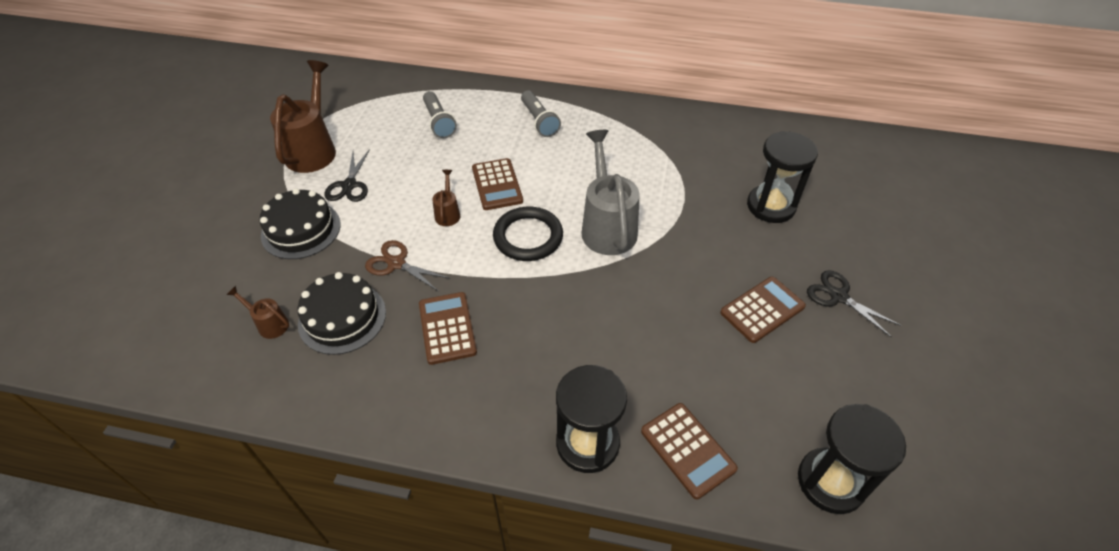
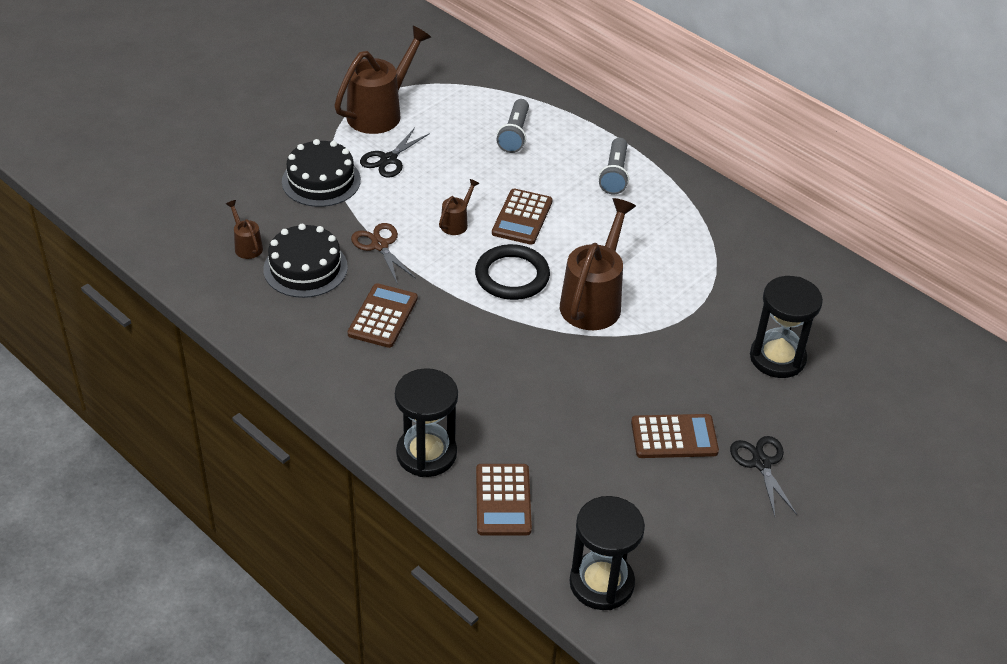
camera: 30 degrees right, 5 degrees down
(607, 226) = (594, 301): grey watering can -> brown watering can

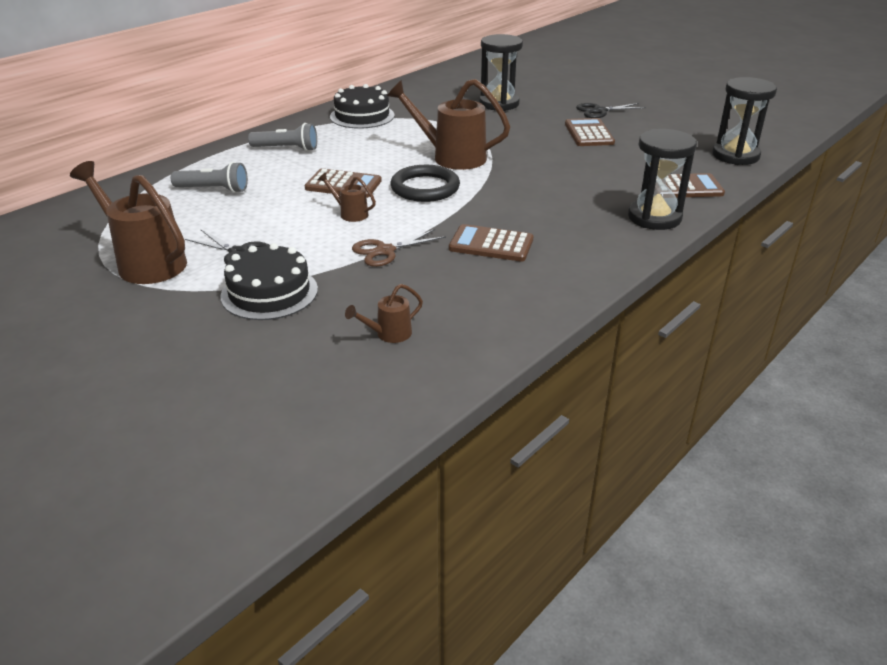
camera: 90 degrees left, 10 degrees down
(305, 268) = (424, 292): black cake -> black cake (362, 116)

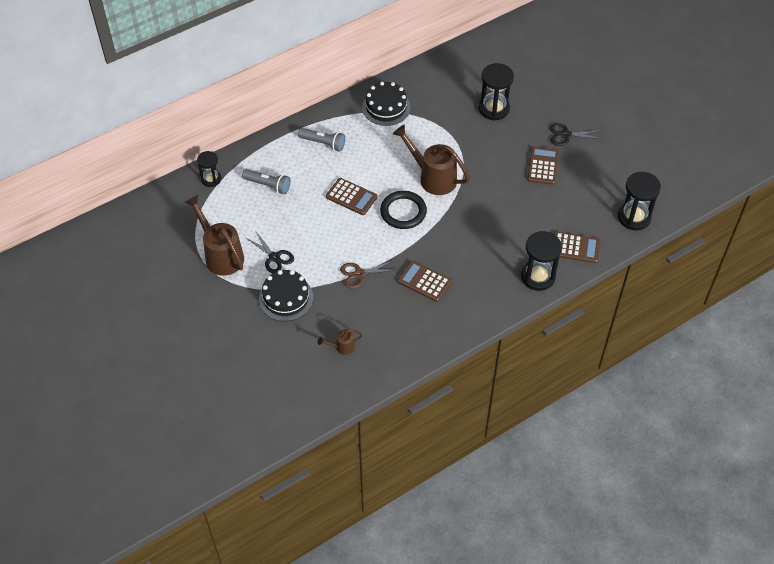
camera: 15 degrees right, 20 degrees up
(122, 194) = (211, 179): none -> black hourglass
(350, 214) = (348, 231): brown watering can -> none

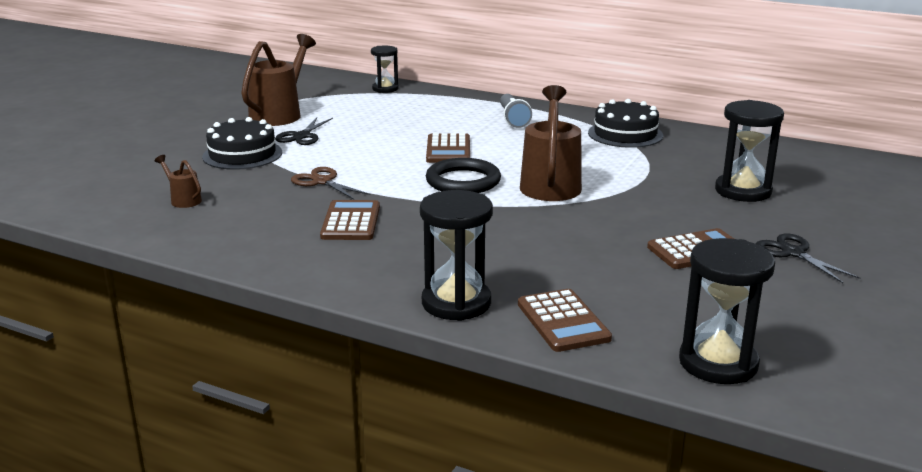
camera: 60 degrees right, 30 degrees down
(268, 185) = (410, 111): grey flashlight -> none

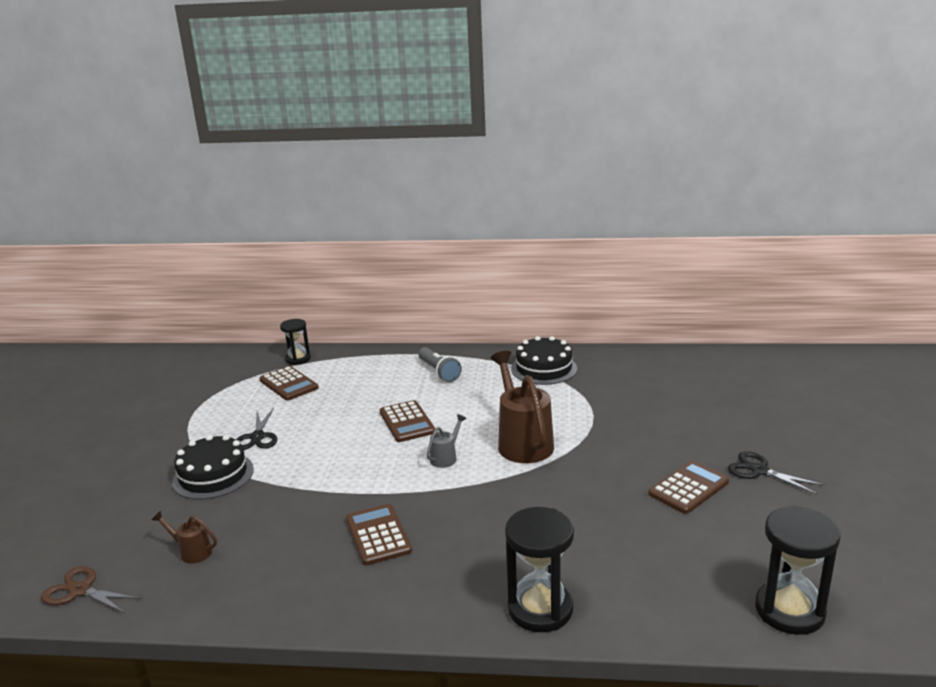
camera: 20 degrees left, 0 degrees up
(279, 114) = (216, 414): brown watering can -> none
(322, 182) = (316, 491): brown scissors -> brown scissors (80, 590)
(463, 181) = (446, 457): black ring -> grey watering can
(563, 321) = (642, 602): brown calculator -> brown calculator (289, 384)
(743, 191) = (677, 412): black hourglass -> none

